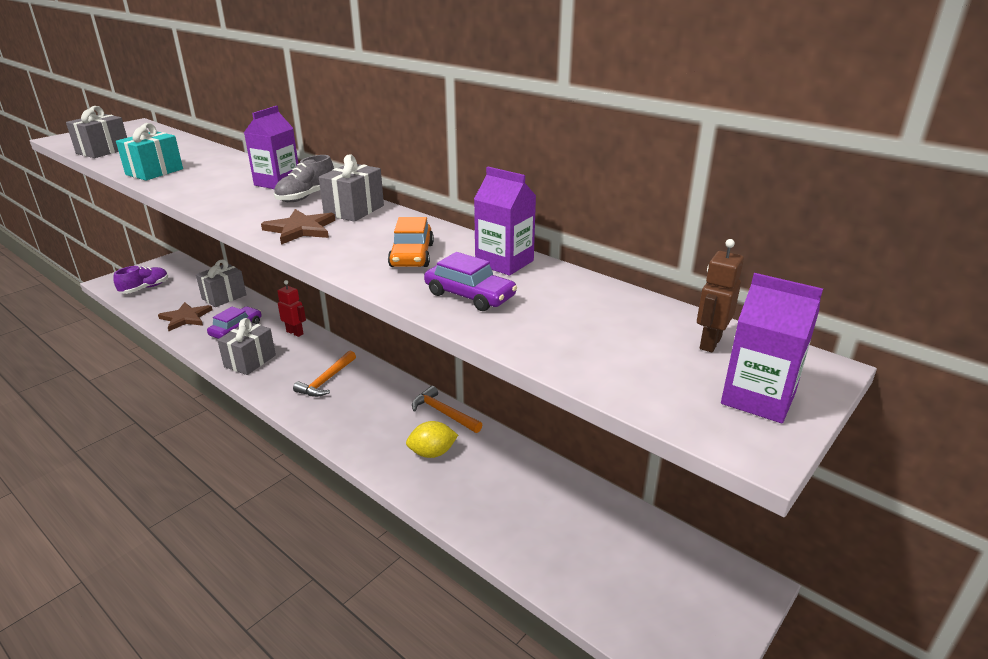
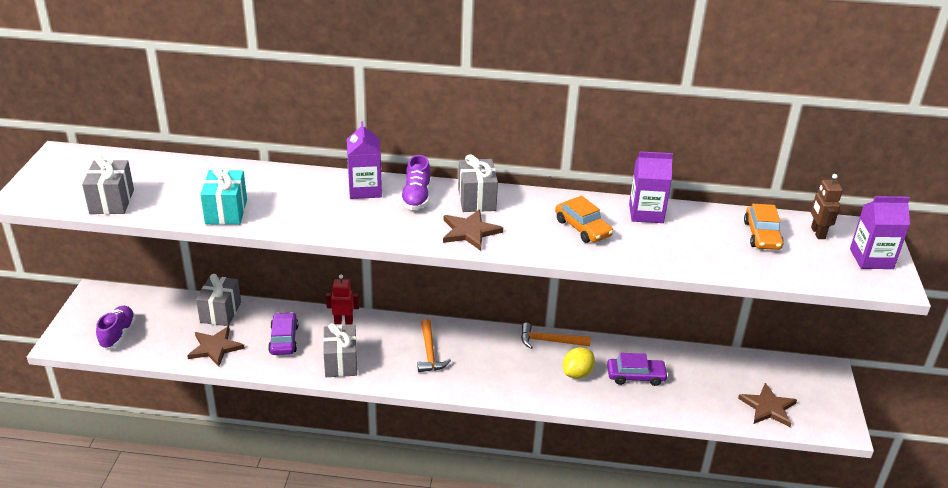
camera: 35 degrees left, 5 degrees up
(306, 197) = (416, 197): grey shoe -> purple shoe
(470, 295) = (663, 247): purple car -> purple car (635, 376)
(612, 590) = (768, 407): none -> brown star
(620, 321) = (762, 235): none -> orange car

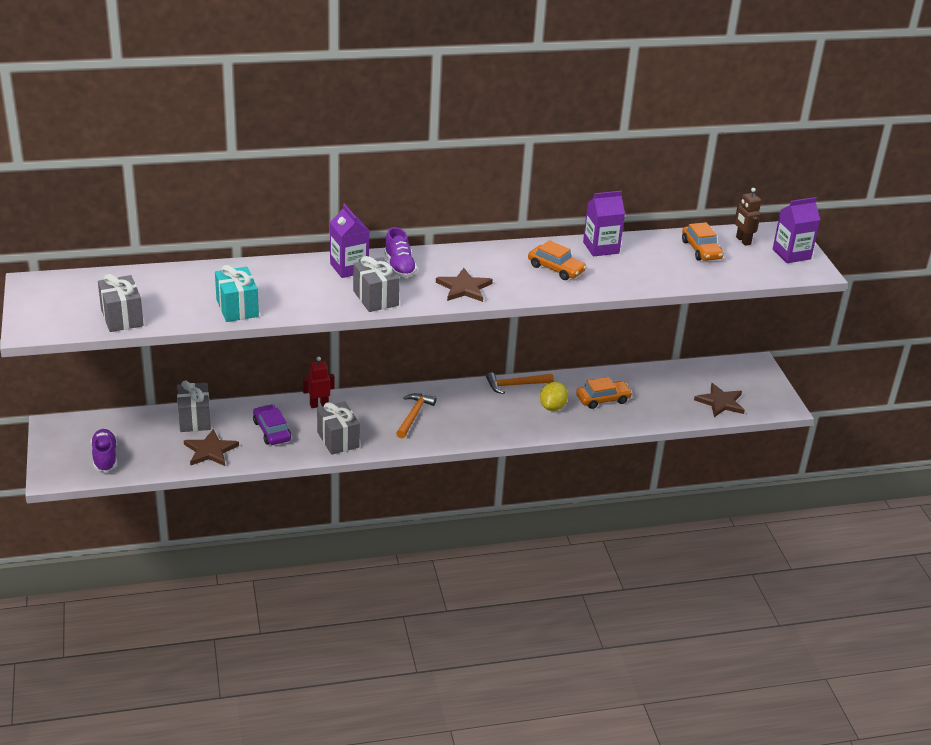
camera: 20 degrees left, 0 degrees up
(429, 352) = (414, 415): orange hammer -> orange hammer turned 135 degrees counterclockwise
(477, 199) = (453, 260): grey gift -> grey gift (375, 298)
(635, 376) = (603, 399): purple car -> orange car

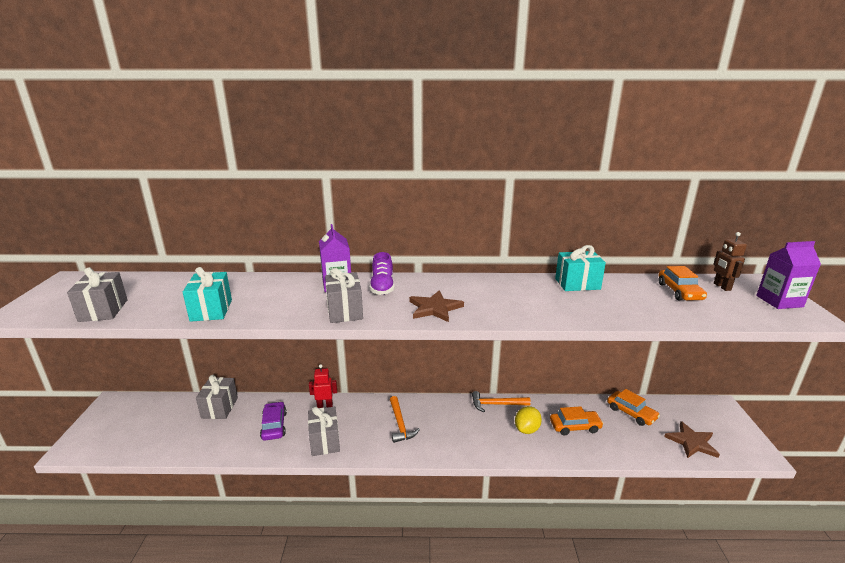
camera: 15 degrees right, 10 degrees down
(105, 458) = (125, 436): purple shoe -> none
(210, 450) = (213, 439): brown star -> none
(414, 415) = (400, 424): orange hammer -> orange hammer turned 135 degrees clockwise
(556, 269) = (530, 298): orange car -> orange car (631, 413)
(601, 248) = (577, 284): purple carton -> turquoise gift

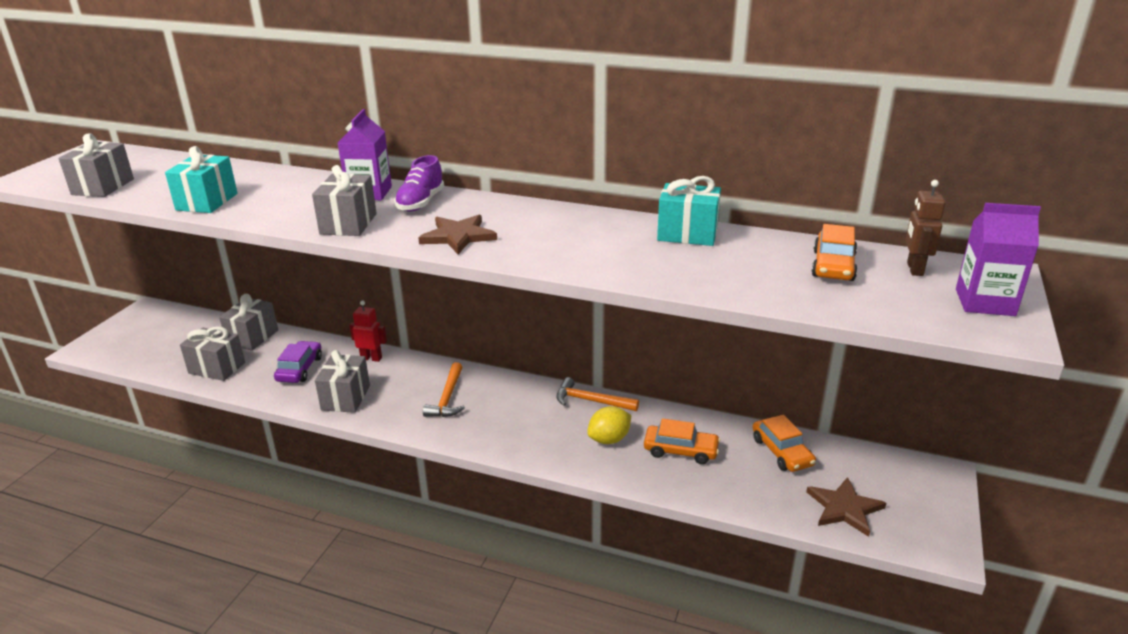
camera: 20 degrees right, 5 degrees up
(204, 440) = (217, 368): none -> grey gift

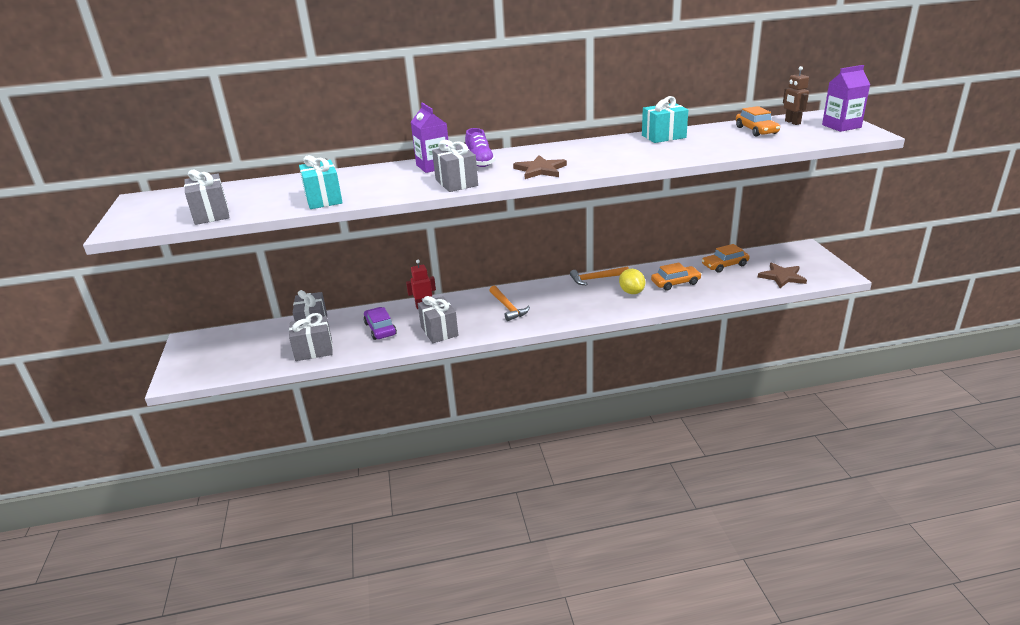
camera: 30 degrees left, 0 degrees up
(609, 439) = (631, 292): yellow lemon -> yellow lemon turned 45 degrees counterclockwise
(782, 452) = (724, 265): orange car -> orange car turned 120 degrees clockwise

